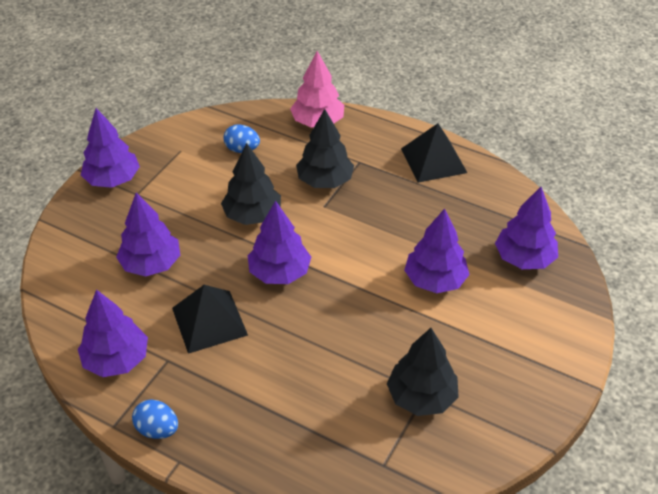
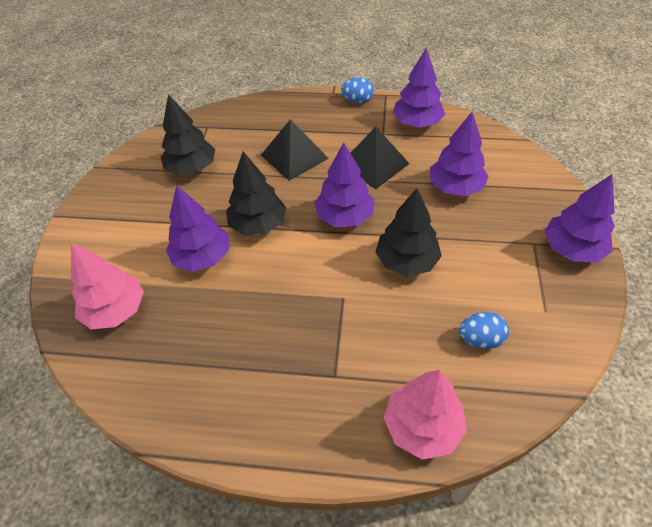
camera: 160 degrees right, 5 degrees up
(325, 181) = (359, 330): black tree -> black tree (258, 224)
(433, 160) = (242, 416): black pyramid -> black pyramid (294, 156)
(524, 258) = (116, 310): purple tree -> pink tree

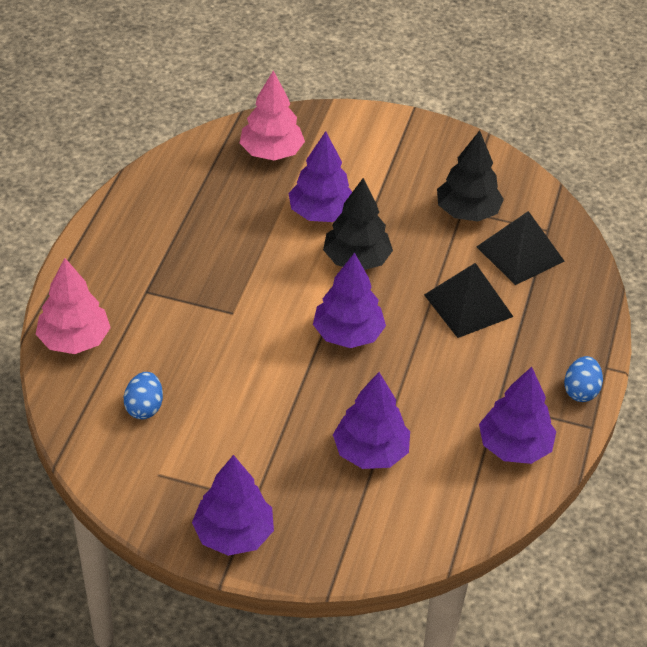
camera: 95 degrees right, 5 degrees down
(374, 164) = (435, 380): black pyramid -> black pyramid (520, 254)
(406, 261) = (264, 374): black tree -> none

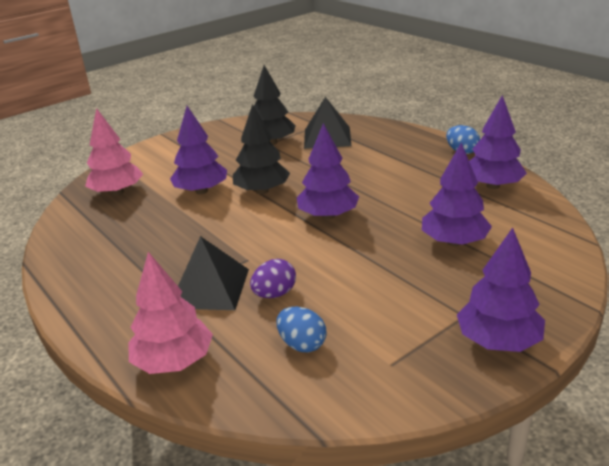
camera: 50 degrees left, 15 degrees down
(196, 357) = (274, 294): none -> purple egg
(468, 305) = (351, 165): black pyramid -> black pyramid (209, 288)

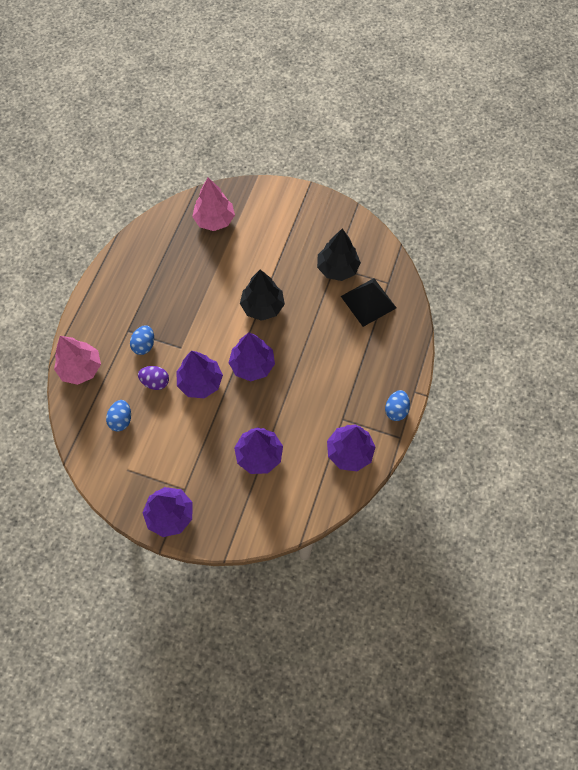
camera: 55 degrees right, 35 degrees up
(201, 191) = (243, 269): purple tree -> purple tree (200, 382)
(209, 288) = (144, 345): black pyramid -> blue egg

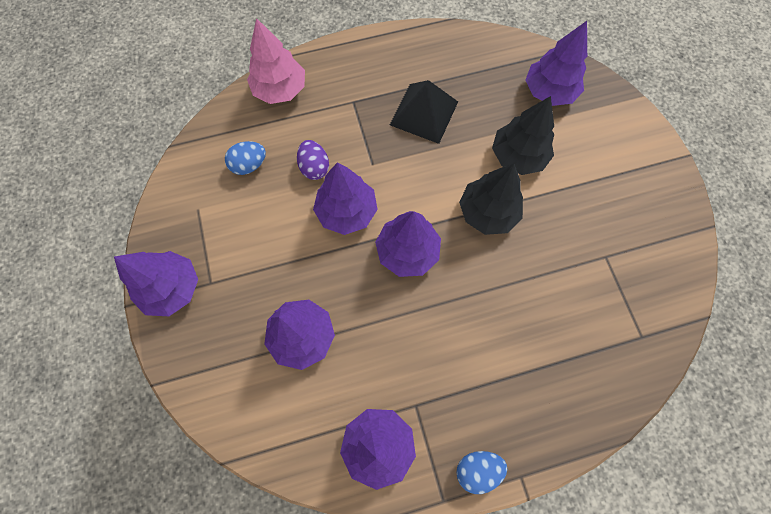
camera: 55 degrees right, 5 degrees up
(144, 345) = (348, 128): blue egg -> none
(214, 220) = (549, 92): pink tree -> purple tree
(337, 268) = (607, 261): black tree -> black tree (518, 156)
(368, 302) = (595, 330): black pyramid -> black pyramid (424, 113)

